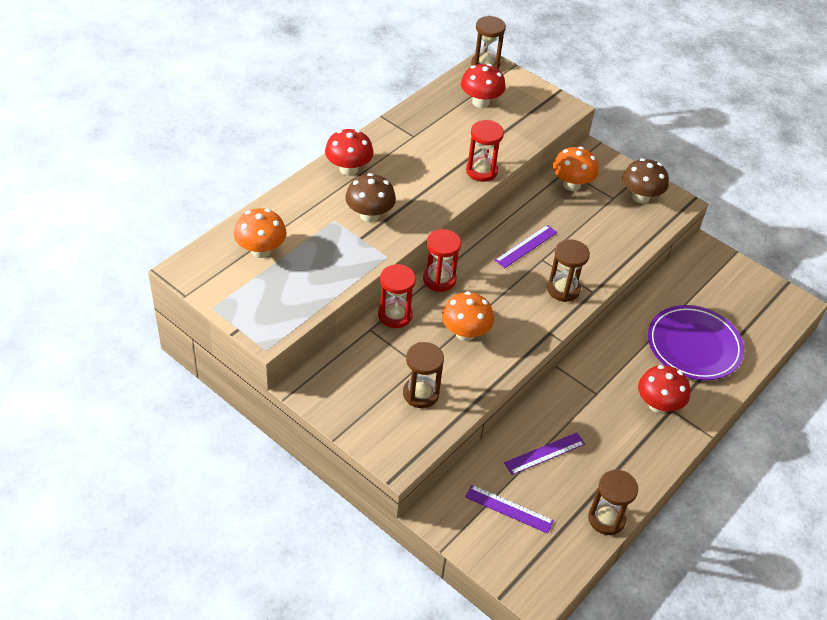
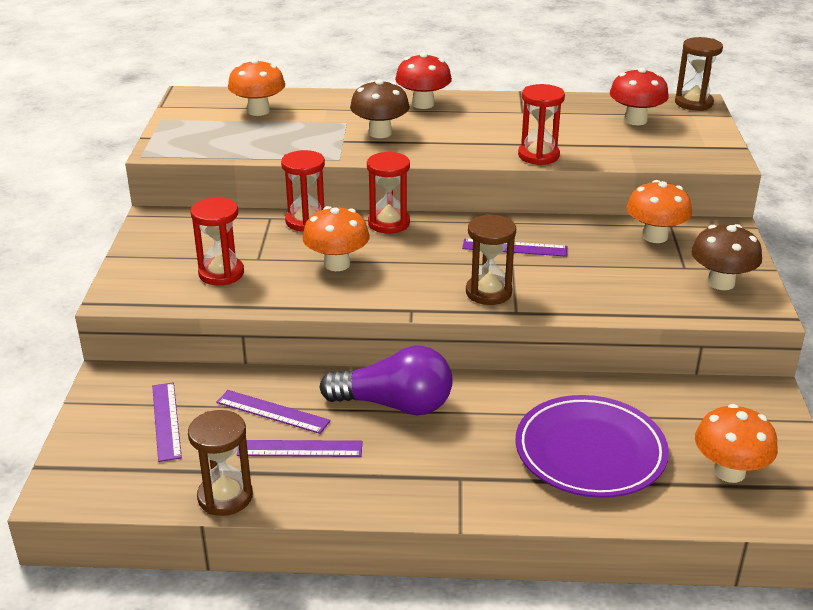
camera: 55 degrees right, 15 degrees down
(420, 393) = (221, 273): brown hourglass -> red hourglass
(586, 396) = (394, 405): none -> purple light bulb
(591, 461) = (300, 449): none -> purple ruler
(658, 405) = (453, 463): red mushroom -> none
(749, 308) = (729, 471): none -> orange mushroom

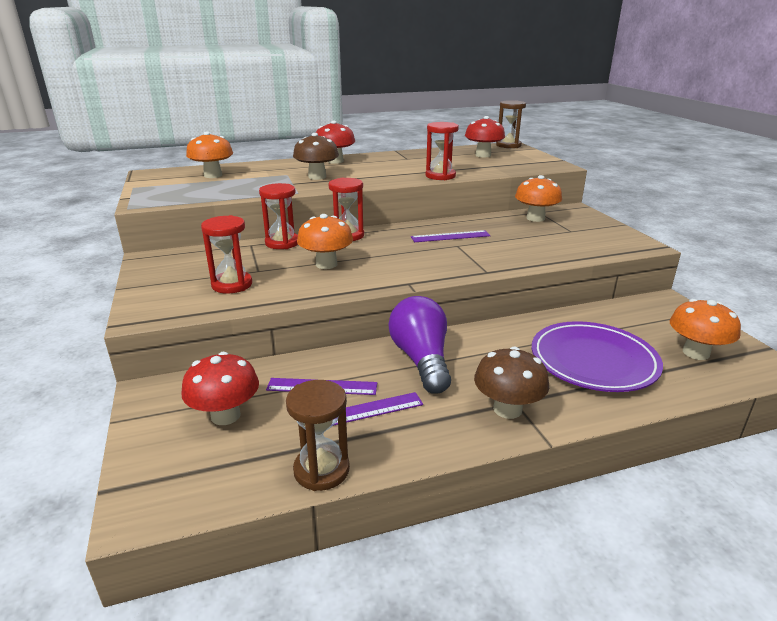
camera: 20 degrees left, 5 degrees down
(166, 421) = (225, 415): purple ruler -> red mushroom
(394, 405) = (421, 360): purple light bulb -> purple light bulb turned 90 degrees counterclockwise
(488, 292) = (456, 264): brown hourglass -> none
(721, 282) = (602, 235): brown mushroom -> brown mushroom (507, 409)

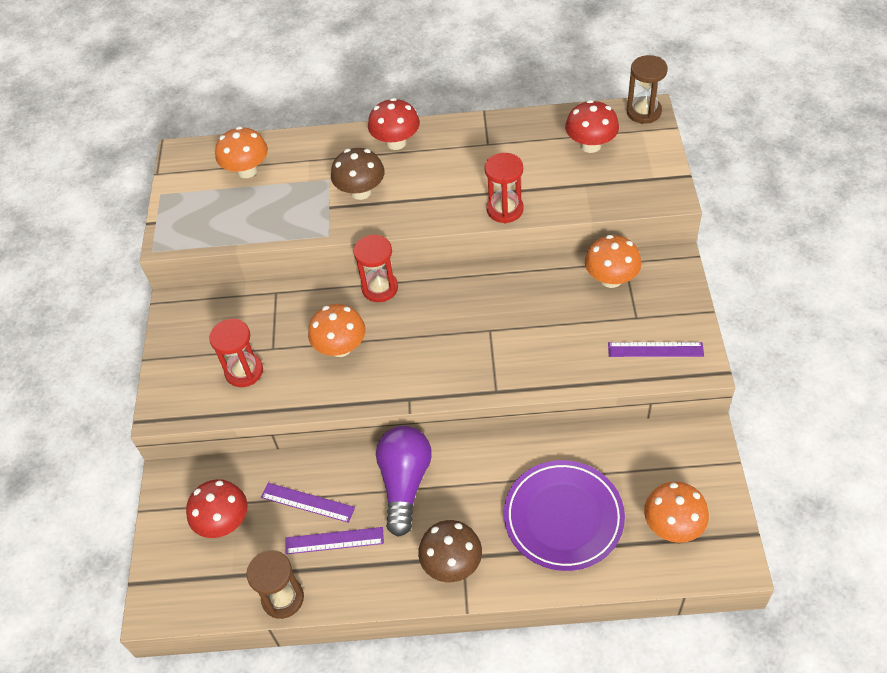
camera: 20 degrees right, 25 degrees up
(282, 243) = (308, 294): red hourglass -> none
(450, 236) = (490, 308): purple ruler -> purple ruler (655, 349)

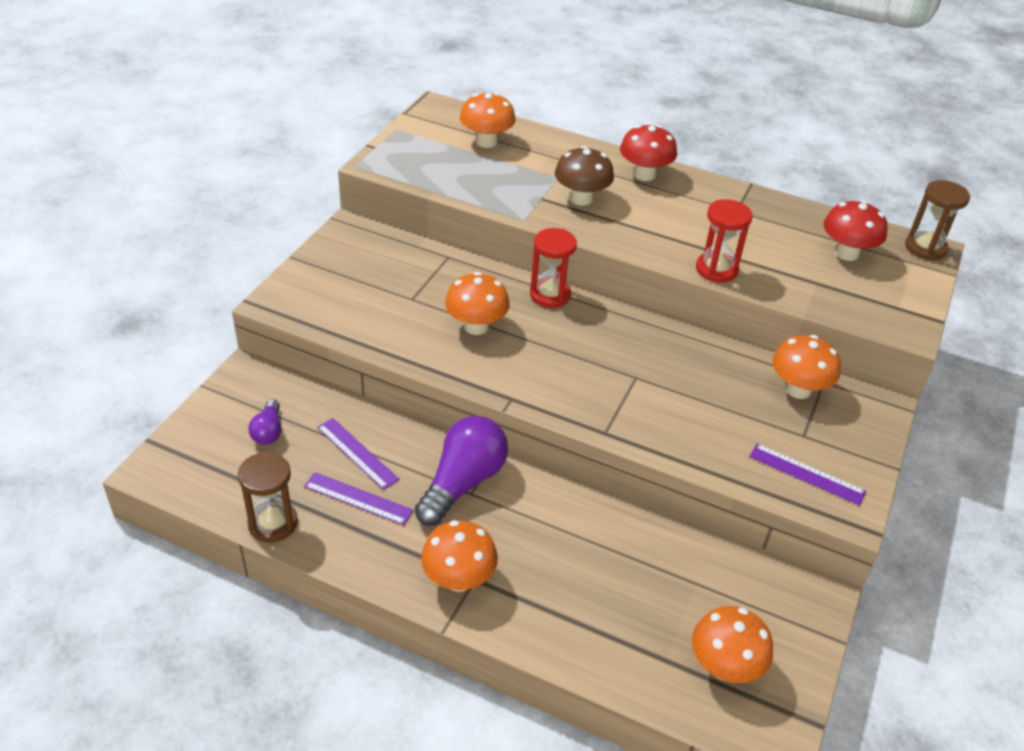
camera: 20 degrees right, 10 degrees down
(224, 522) = (268, 431): red mushroom -> purple light bulb
(244, 371) = (372, 305): red hourglass -> none
(452, 564) = (458, 579): brown mushroom -> orange mushroom
(563, 517) = (606, 596): purple plate -> none

